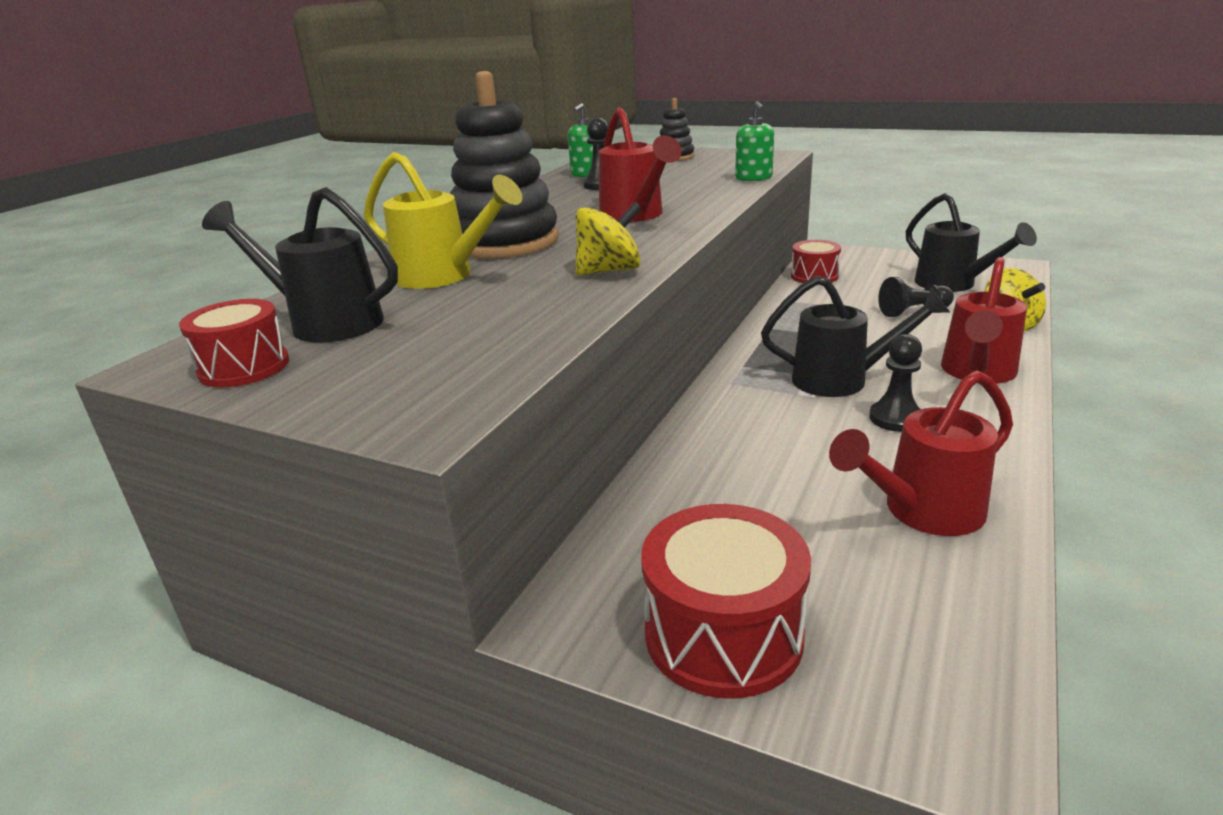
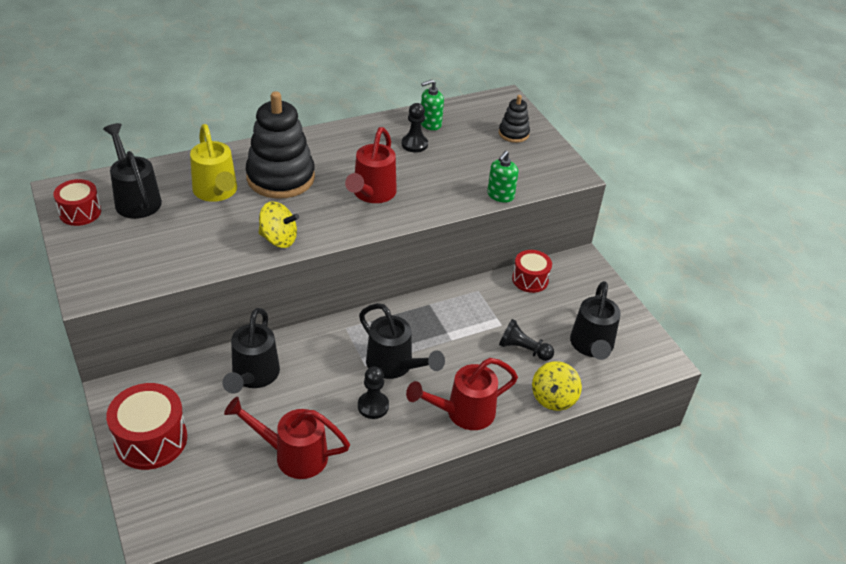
camera: 35 degrees right, 15 degrees up
(719, 476) = (253, 376): none -> black watering can

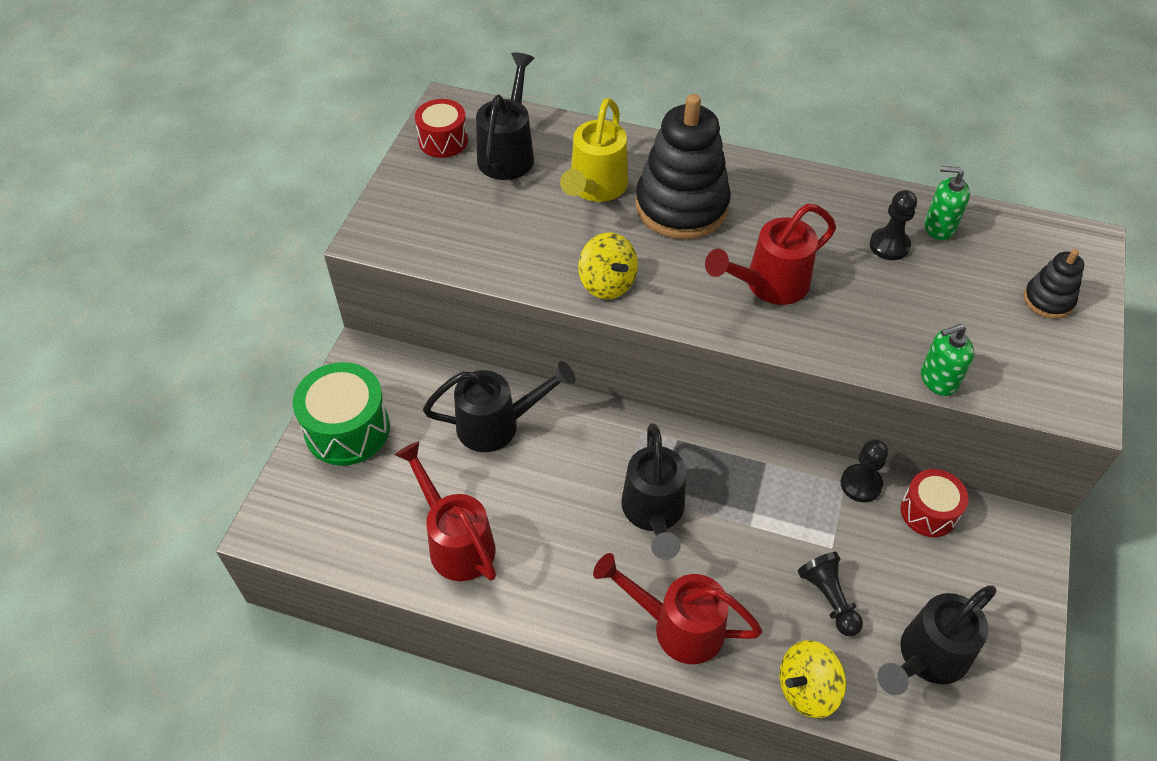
camera: 45 degrees right, 10 degrees up
(151, 440) = (347, 429): red drum -> green drum
(253, 376) = (497, 425): black watering can -> black watering can turned 150 degrees counterclockwise
(373, 406) = (586, 545): black pawn -> black pawn (861, 484)

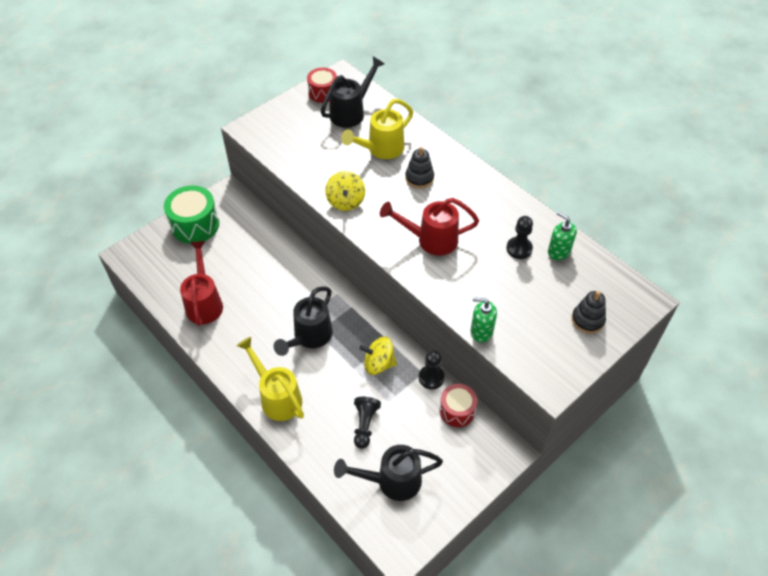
camera: 30 degrees right, 0 degrees up
(497, 425) = (267, 256): black watering can -> none
(678, 626) = (277, 397): red watering can -> yellow watering can
(681, 206) = (419, 178): black stacking toy -> black stacking toy, size x0.49
(807, 689) = (317, 461): yellow spinning top -> yellow spinning top (378, 364)

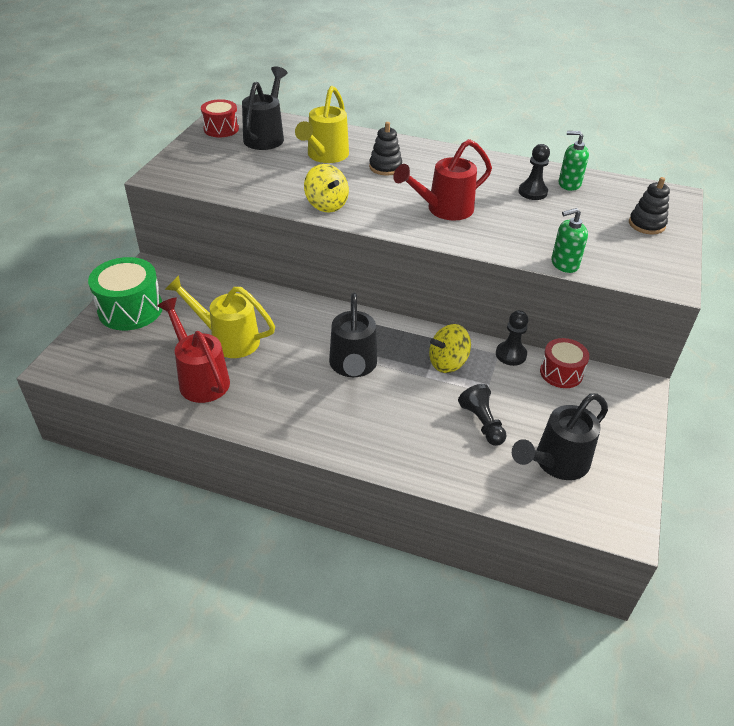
camera: 30 degrees left, 10 degrees down
(277, 397) = (364, 436): yellow watering can -> yellow watering can (228, 339)

